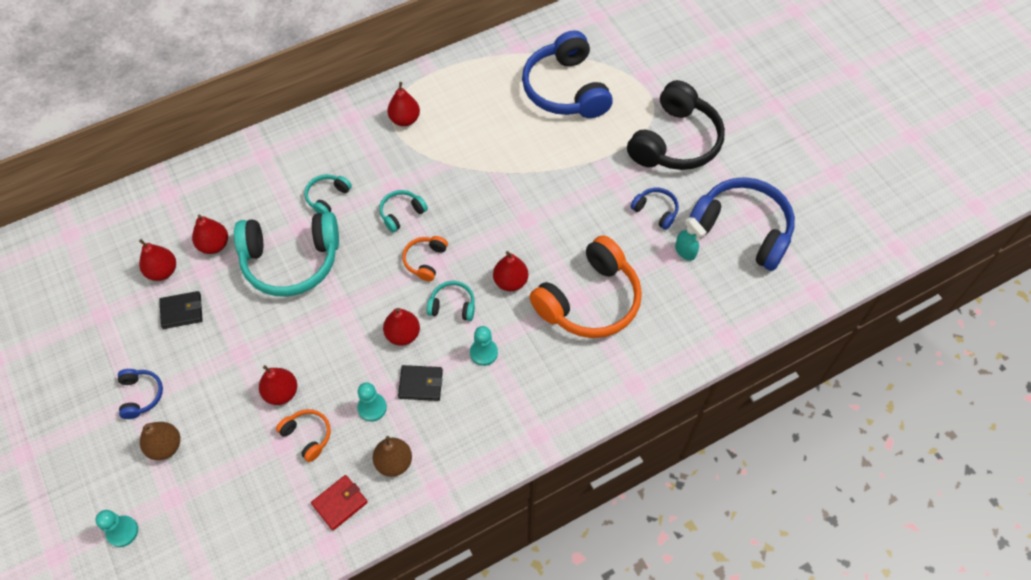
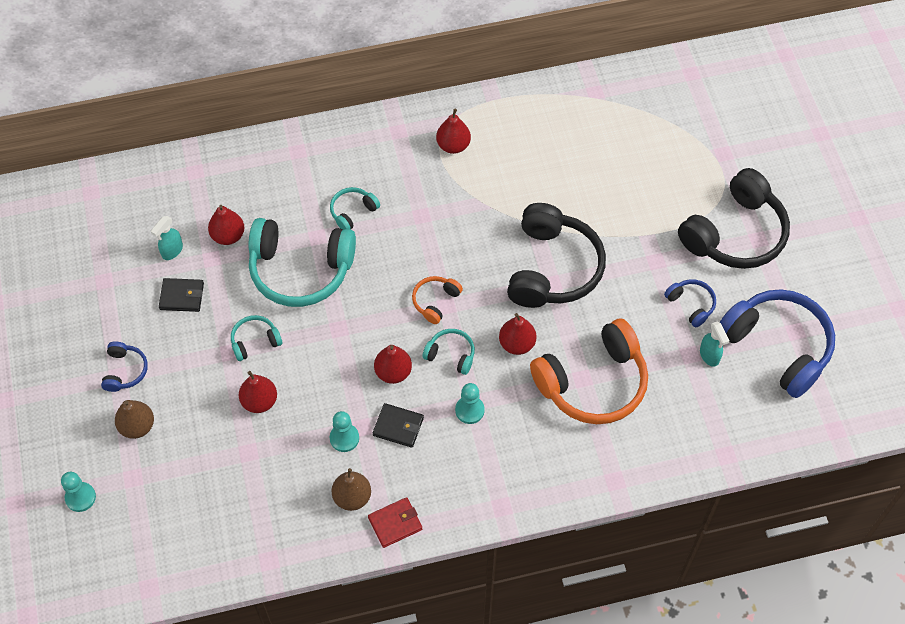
camera: 15 degrees right, 0 degrees up
(162, 271) = (172, 251): red pear -> turquoise spray bottle
(307, 436) = (275, 450): orange headphones -> none
(340, 503) = (290, 523): red wallet -> red wallet (395, 523)
(401, 213) = (424, 246): turquoise headphones -> turquoise headphones (255, 341)
(524, 207) = (552, 268): none -> black headphones
(566, 89) = (633, 149): blue headphones -> none

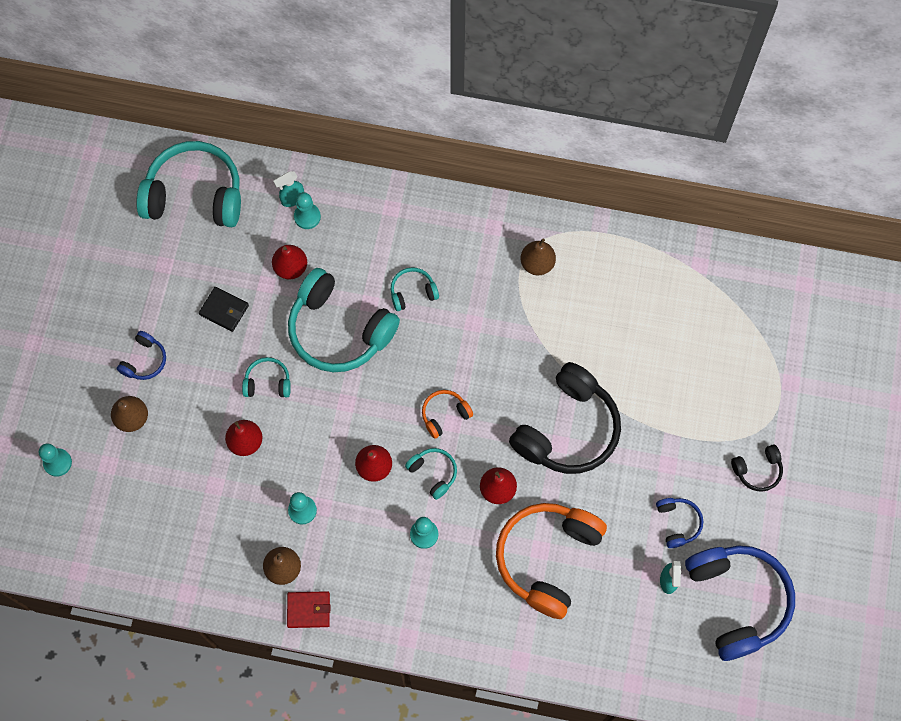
camera: 25 degrees right, 10 degrees up
(105, 210) = (195, 195): none -> turquoise headphones
(172, 251) = (235, 261): turquoise spray bottle -> turquoise spray bottle (292, 199)
(222, 188) = (307, 217): none -> turquoise pawn
(398, 426) = (354, 521): black wallet -> none
(453, 145) = (537, 264): red pear -> brown pear
(593, 383) = (547, 558): orange headphones -> orange headphones turned 120 degrees clockwise
(735, 233) = (757, 470): black headphones -> black headphones, size x0.46

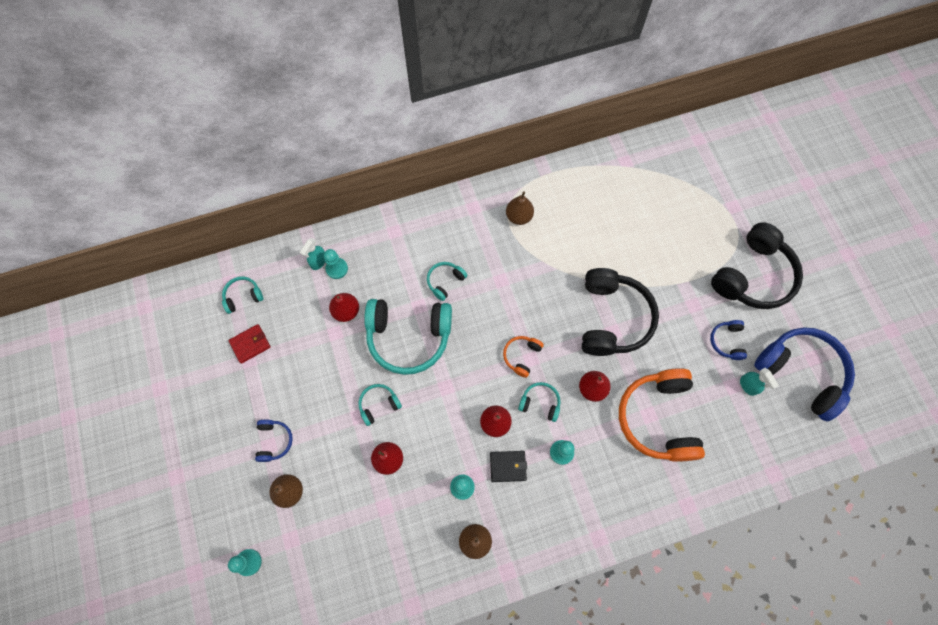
camera: 30 degrees left, 0 degrees up
(195, 195) = (243, 296): turquoise headphones -> turquoise headphones, size x0.46
(224, 310) = (314, 369): black wallet -> black wallet (508, 466)
(308, 610) = (513, 562): red wallet -> red wallet (250, 344)
(677, 523) = (727, 341): blue headphones -> blue headphones turned 135 degrees counterclockwise
(757, 470) = (753, 276): black headphones -> black headphones, size x2.19

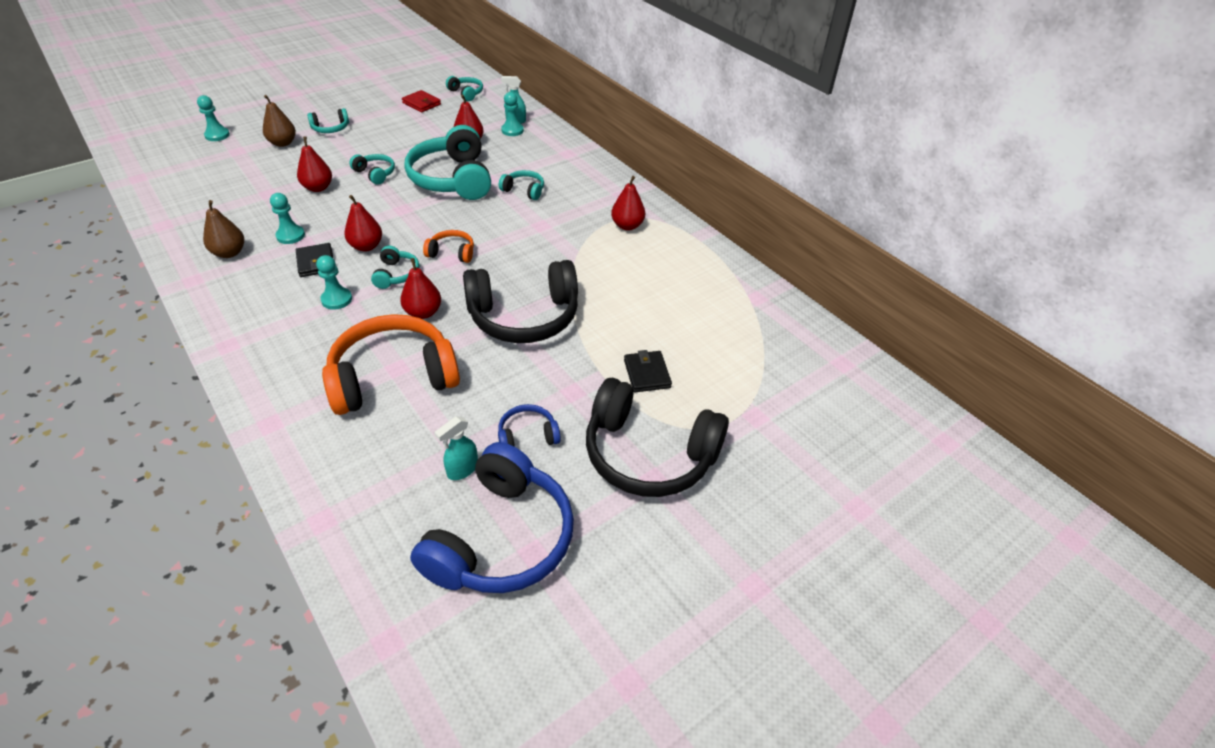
camera: 70 degrees right, 25 degrees down
(274, 441) = (331, 128): blue headphones -> turquoise headphones
(519, 216) = (627, 226): brown pear -> red pear
(686, 255) = (647, 374): none -> black wallet

